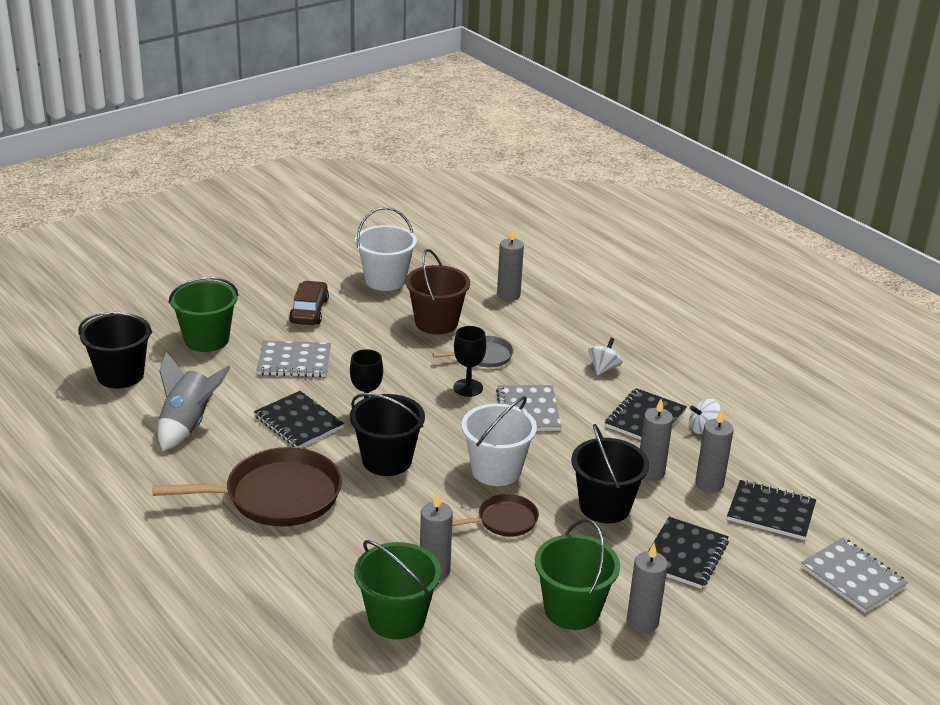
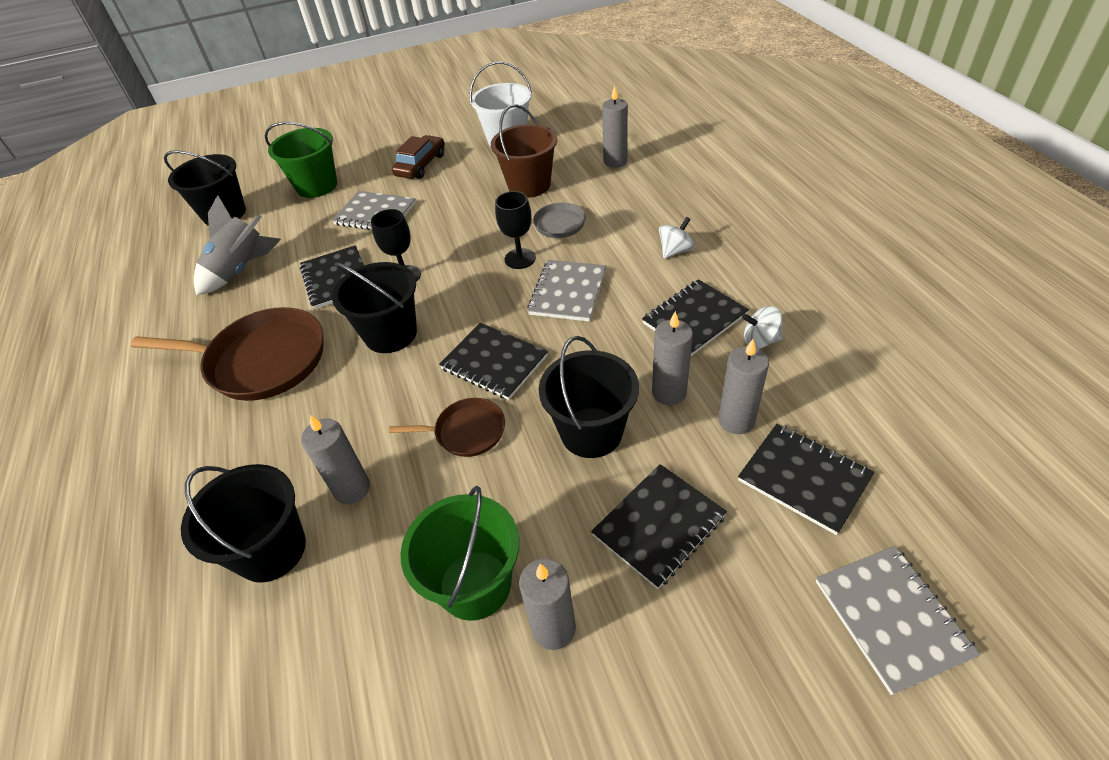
camera: 25 degrees right, 15 degrees up
(397, 619) = (271, 550): green bucket -> black bucket
(496, 470) = (494, 363): white bucket -> black notebook

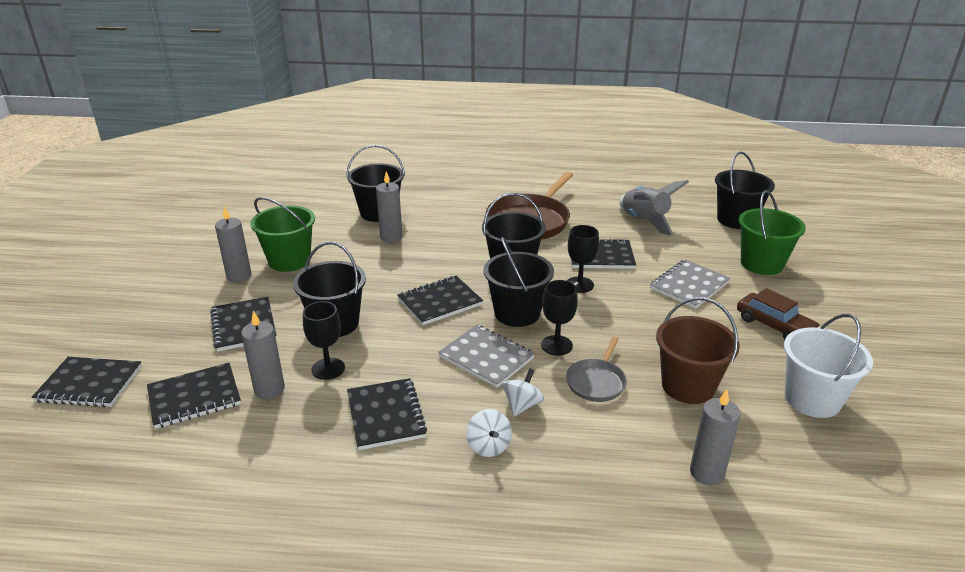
camera: 110 degrees right, 15 degrees down
(466, 431) = (390, 278): brown pan -> none
(482, 299) = (517, 313): none -> black bucket
(669, 392) = (328, 369): grey candle -> black goblet
(760, 341) = (322, 442): white spinning top -> white spinning top (522, 405)
(891, 618) = (89, 384): grey notebook -> black notebook

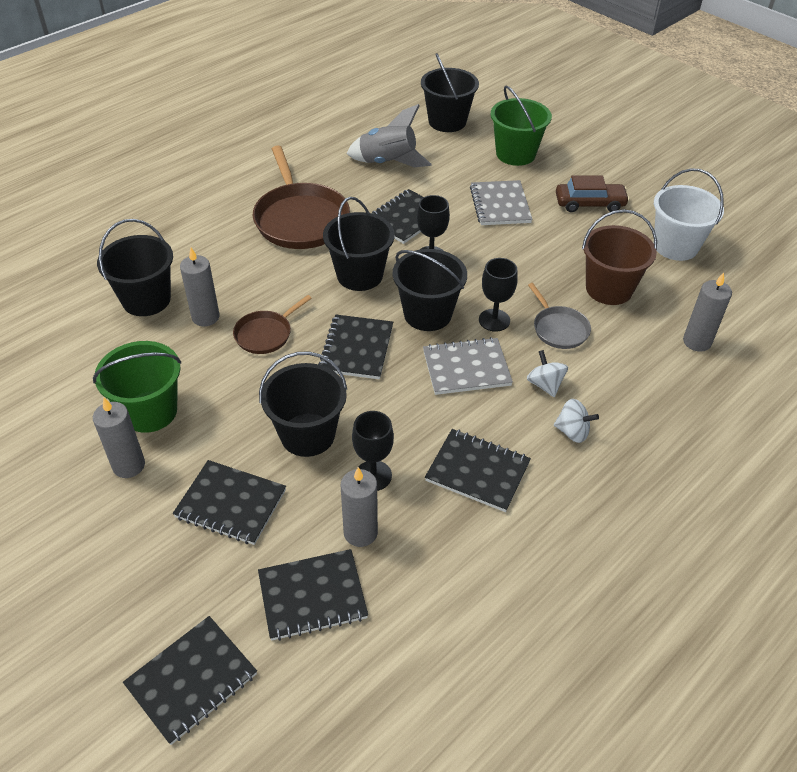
camera: 50 degrees left, 15 degrees up
(194, 397) = (312, 596): black notebook -> black notebook turned 60 degrees clockwise
(405, 263) = (265, 334): none -> brown pan

